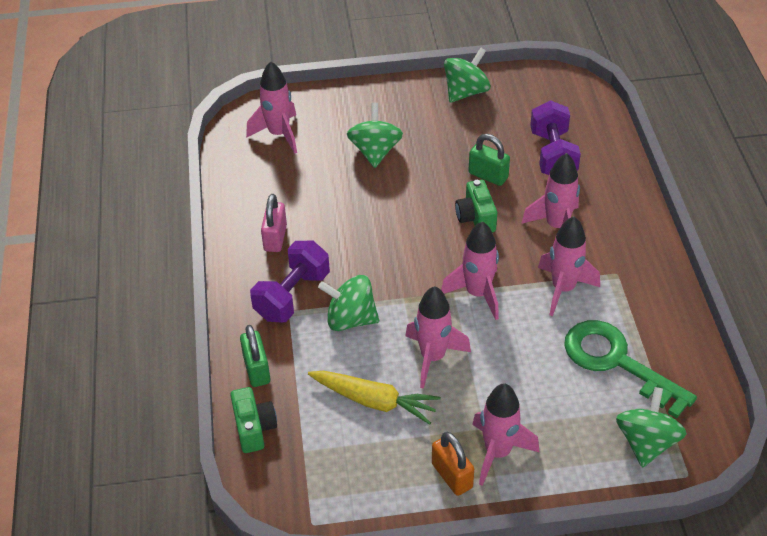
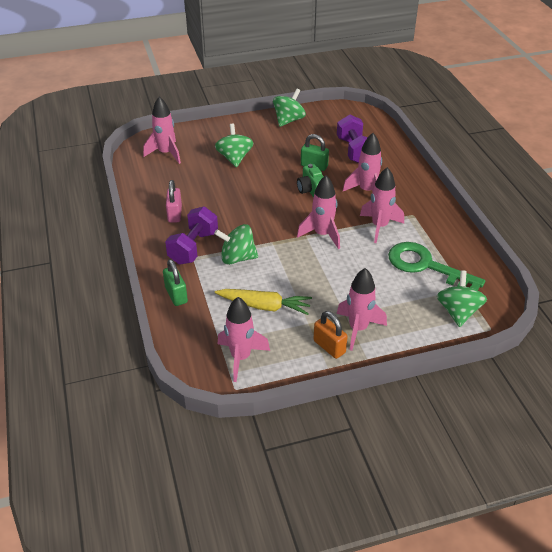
camera: 10 degrees left, 5 degrees down
(254, 428) = (181, 332): green camera -> none
(433, 357) = (300, 275): pink rocket -> pink rocket (241, 358)

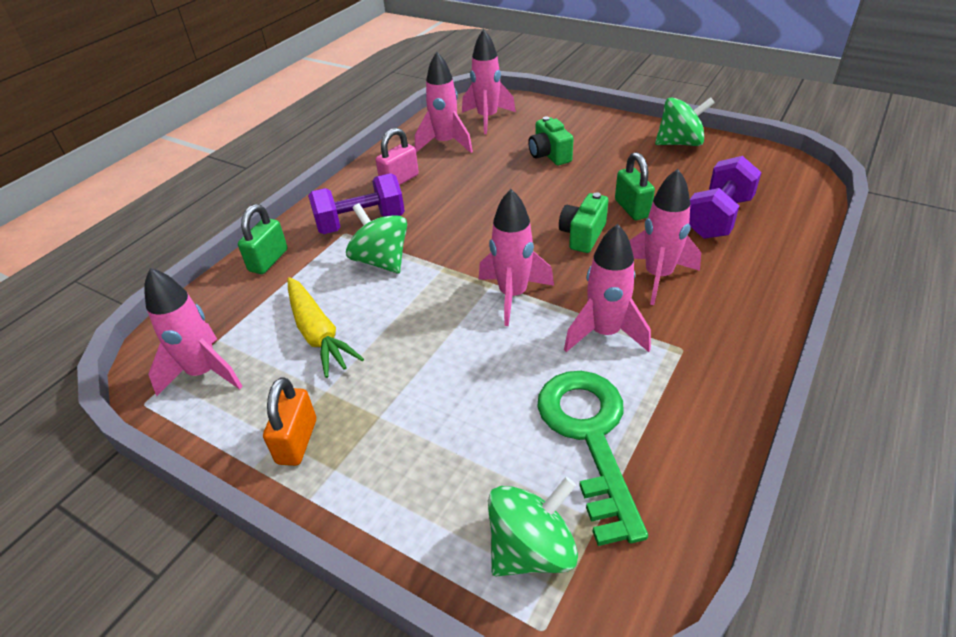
camera: 50 degrees right, 0 degrees up
(234, 158) = (549, 155): green spinning top -> green camera
(358, 329) = (363, 448): pink rocket -> pink rocket (445, 144)

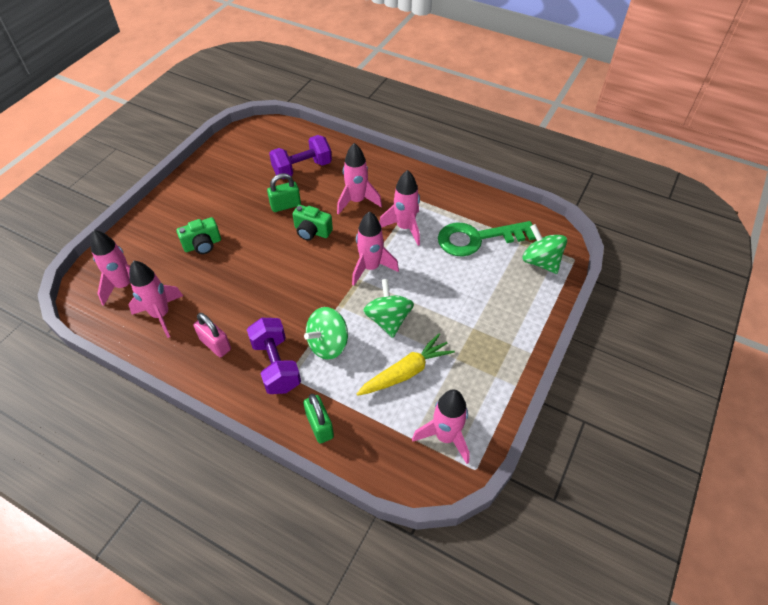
camera: 95 degrees left, 10 degrees up
(268, 260) = (320, 426): green padlock -> green padlock turned 45 degrees clockwise
(297, 441) = (495, 366): orange padlock -> none
(680, 143) = (207, 173): green spinning top -> green spinning top (388, 319)
(718, 217) = (302, 168): purple dumbbell -> purple dumbbell turned 60 degrees counterclockwise

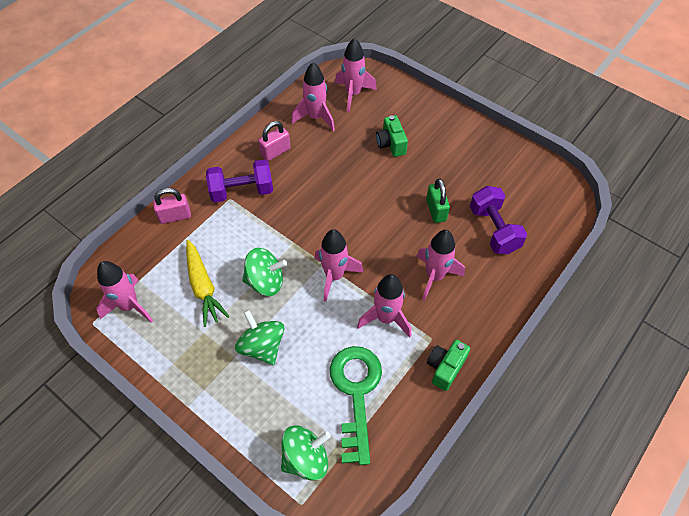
camera: 100 degrees right, 5 degrees up
(312, 231) = (394, 230): green camera -> green camera (445, 368)
(320, 426) = (175, 216): green padlock -> pink padlock
(328, 344) = (252, 230): green spinning top -> green spinning top (262, 346)

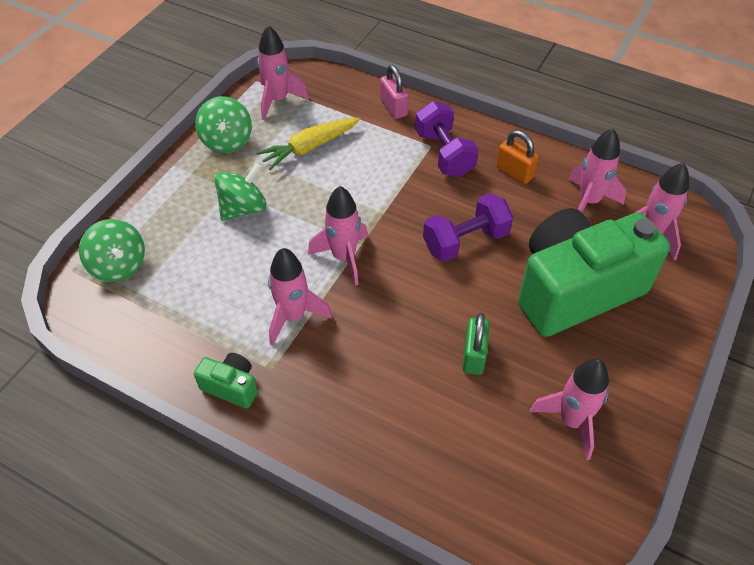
camera: 80 degrees right, 5 degrees down
(265, 282) = (324, 196): green spinning top -> green spinning top (227, 141)
(275, 152) = (514, 172): pink padlock -> orange padlock
(356, 393) = (193, 299): green key -> none
(391, 144) = (575, 290): green camera -> green camera, size x2.48
(434, 276) = (363, 363): pink rocket -> pink rocket (571, 421)
(436, 210) = (474, 355): green padlock -> green padlock turned 60 degrees counterclockwise
(493, 229) = (460, 433): purple dumbbell -> purple dumbbell (465, 241)

